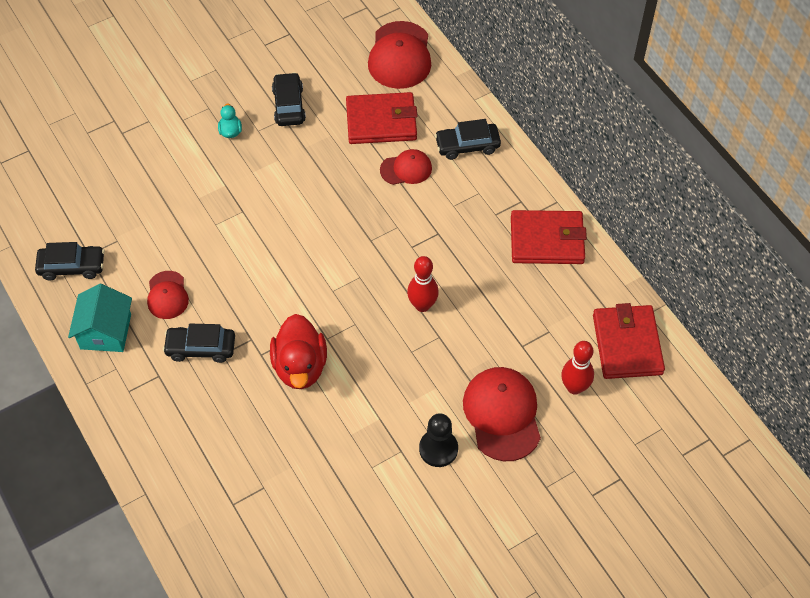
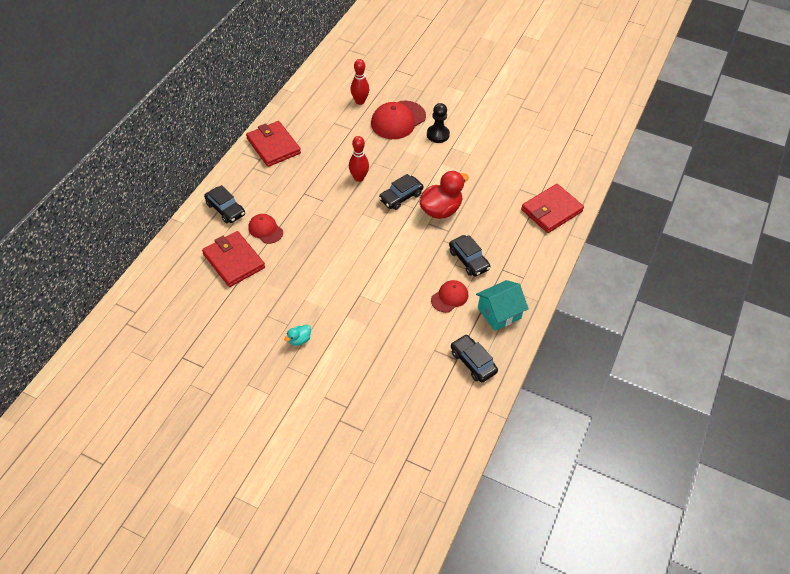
camera: 125 degrees left, 5 degrees down
(289, 105) = (253, 319): black car -> black car (401, 197)
(400, 55) = (166, 280): red cap -> none
(627, 344) = (318, 92): red wallet -> red wallet (551, 210)

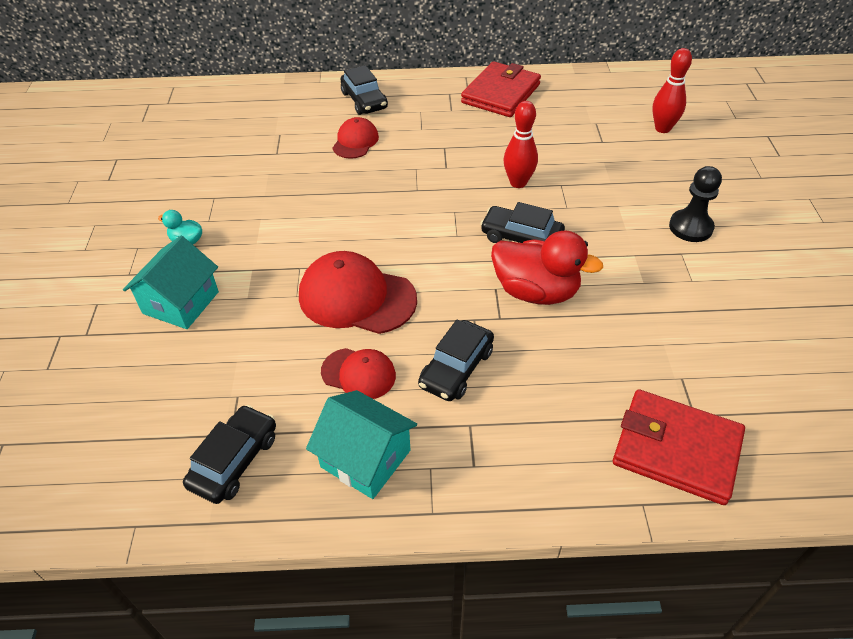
camera: 65 degrees right, 5 degrees down
(225, 209) = (364, 100): black car -> black car turned 45 degrees counterclockwise
(234, 261) = (286, 138): red wallet -> none
(351, 356) = (181, 303): none -> turquoise house
(398, 120) = (670, 176): red cap -> red cap (357, 297)

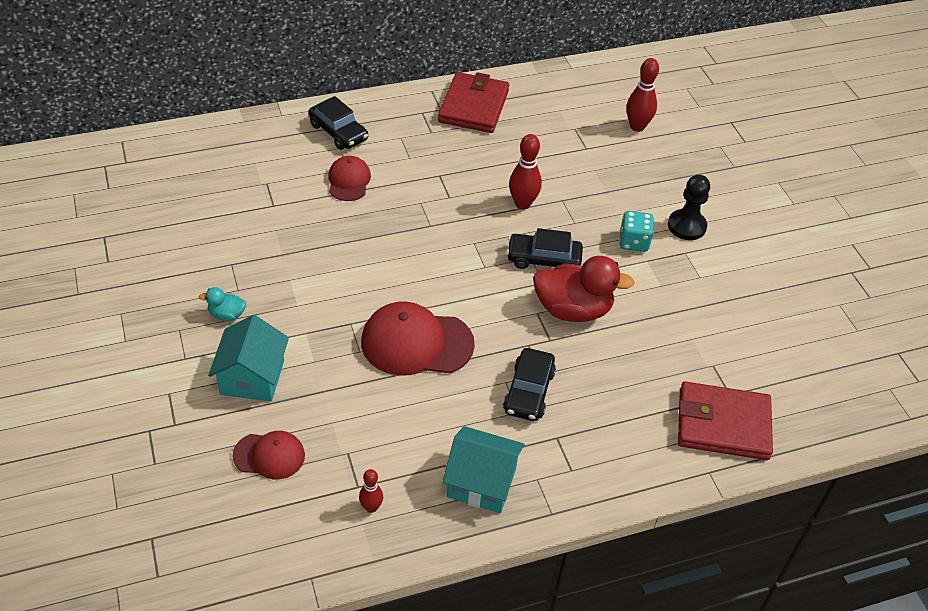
camera: 20 degrees left, 0 degrees up
(234, 460) = (371, 507): black car -> red bowling pin
(358, 374) = (447, 412): red cap -> red cap (269, 455)
(625, 234) = (633, 242): none -> turquoise dice

